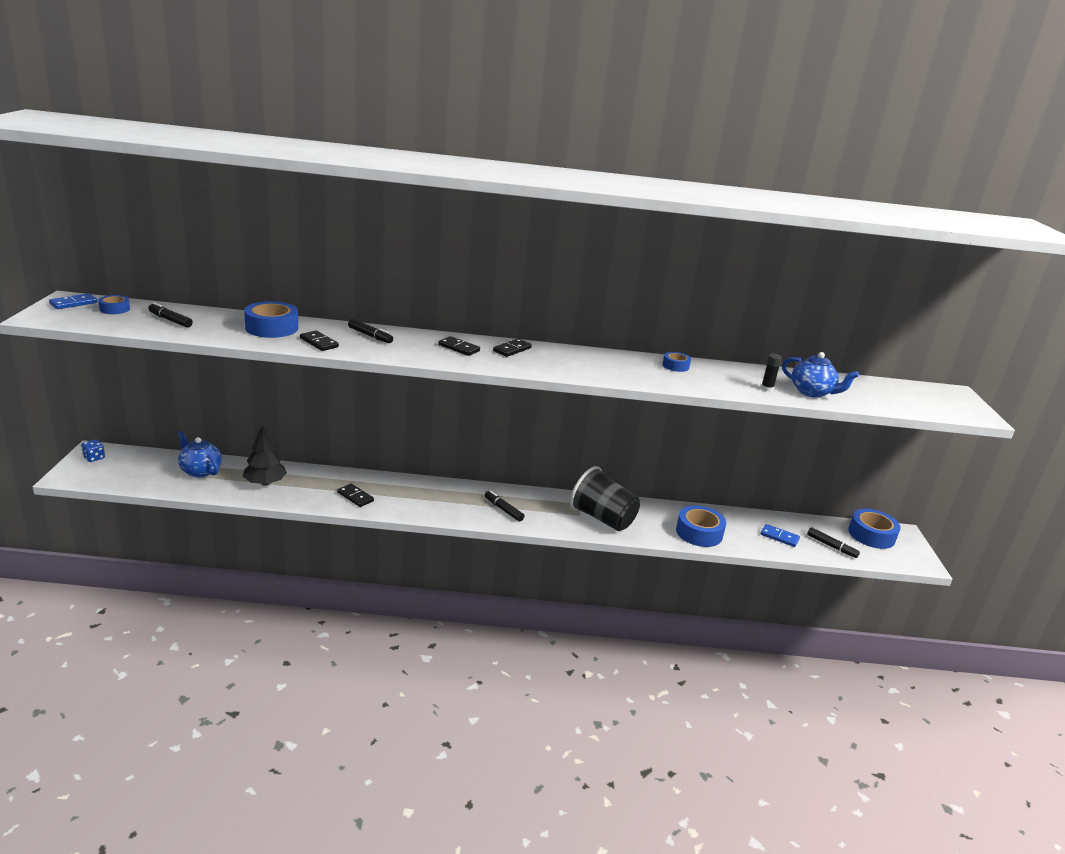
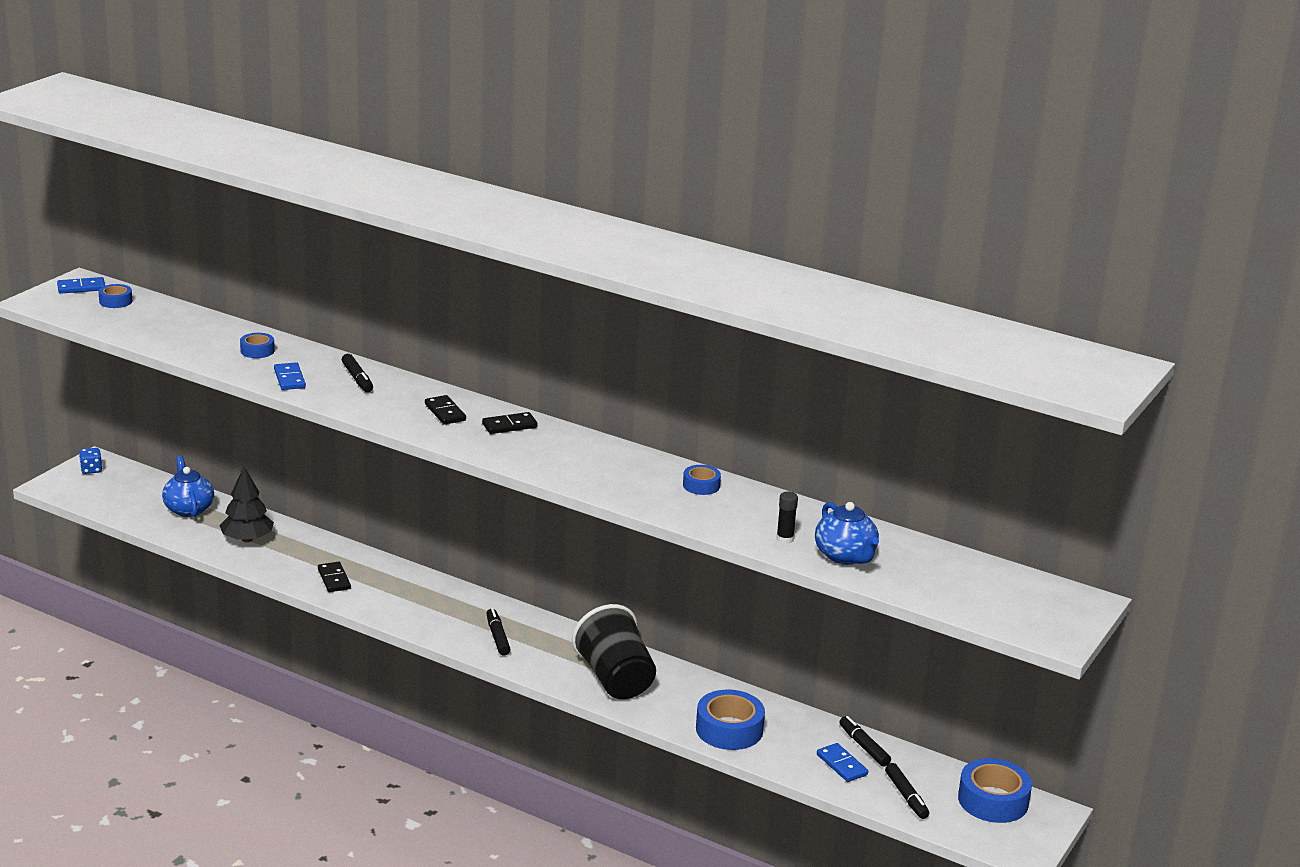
camera: 30 degrees right, 0 degrees up
(170, 320) = (159, 324): black marker -> black marker (864, 746)
(272, 328) = (257, 351): blue tape -> blue tape, size x0.54
(319, 343) = (289, 379): black domino -> blue domino

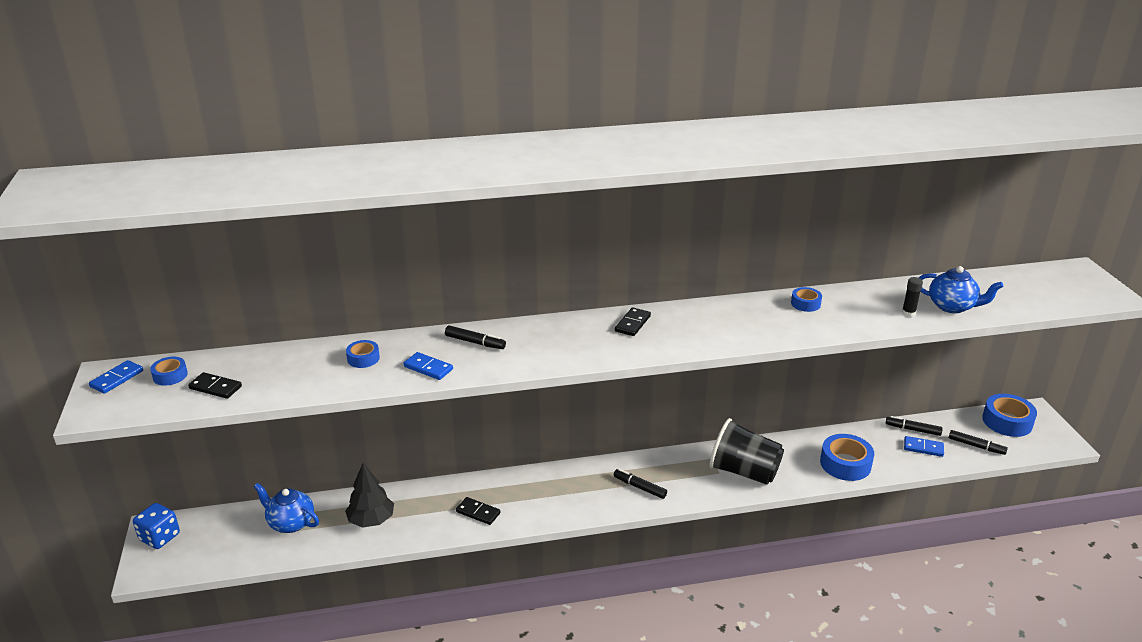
camera: 40 degrees left, 5 degrees up
(91, 470) = (160, 537): blue dice -> blue dice, size x1.57
(445, 412) = (577, 336): black domino -> black domino (215, 387)

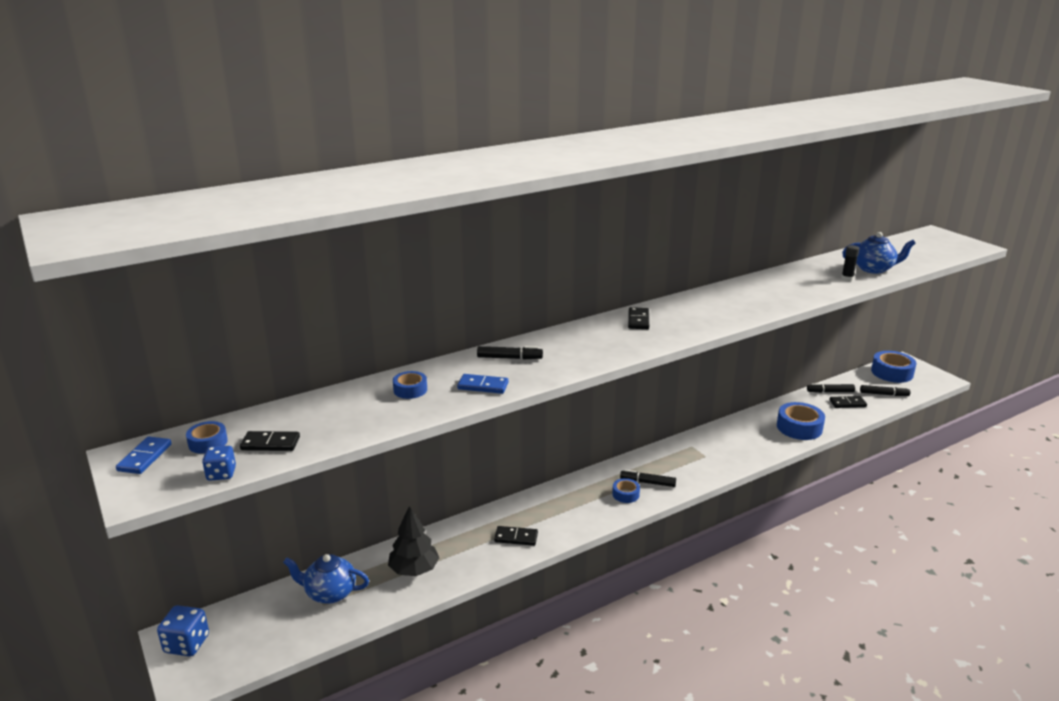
camera: 20 degrees left, 5 degrees down
(161, 408) = (221, 474): none -> blue dice
(744, 472) = (725, 451): black cup -> none
(805, 304) = (764, 284): blue tape -> blue tape (625, 494)
(923, 448) = (847, 403): blue domino -> black domino

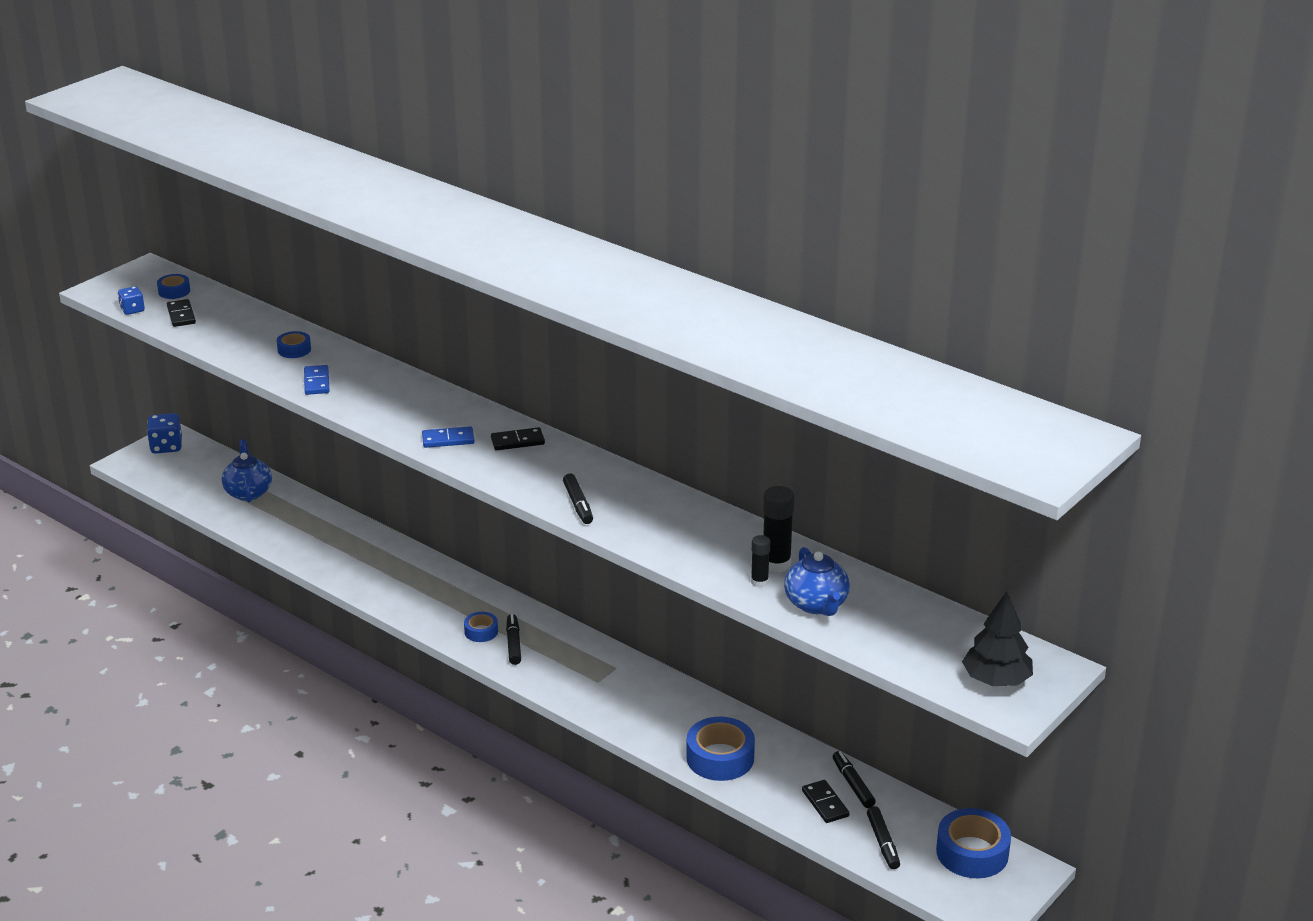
camera: 70 degrees right, 5 degrees up
(145, 457) = (146, 275): blue domino -> blue domino (448, 439)
(414, 569) = (296, 527): black tree -> black tree (996, 680)
(509, 358) = (382, 384): black marker -> black marker (578, 504)
(516, 537) = (369, 574): black domino -> none
(826, 271) = (776, 564): none -> black glue stick

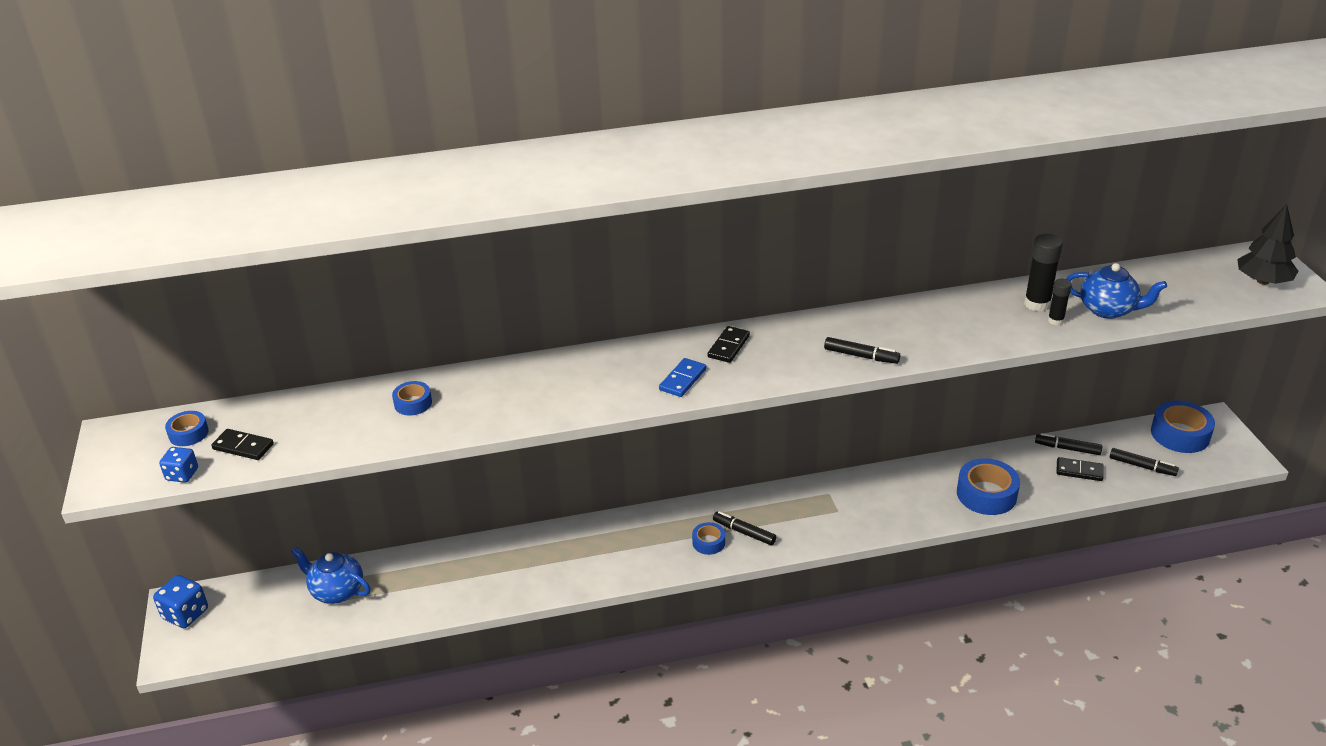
camera: 50 degrees left, 5 degrees up
(317, 382) = (490, 412): blue domino -> none

